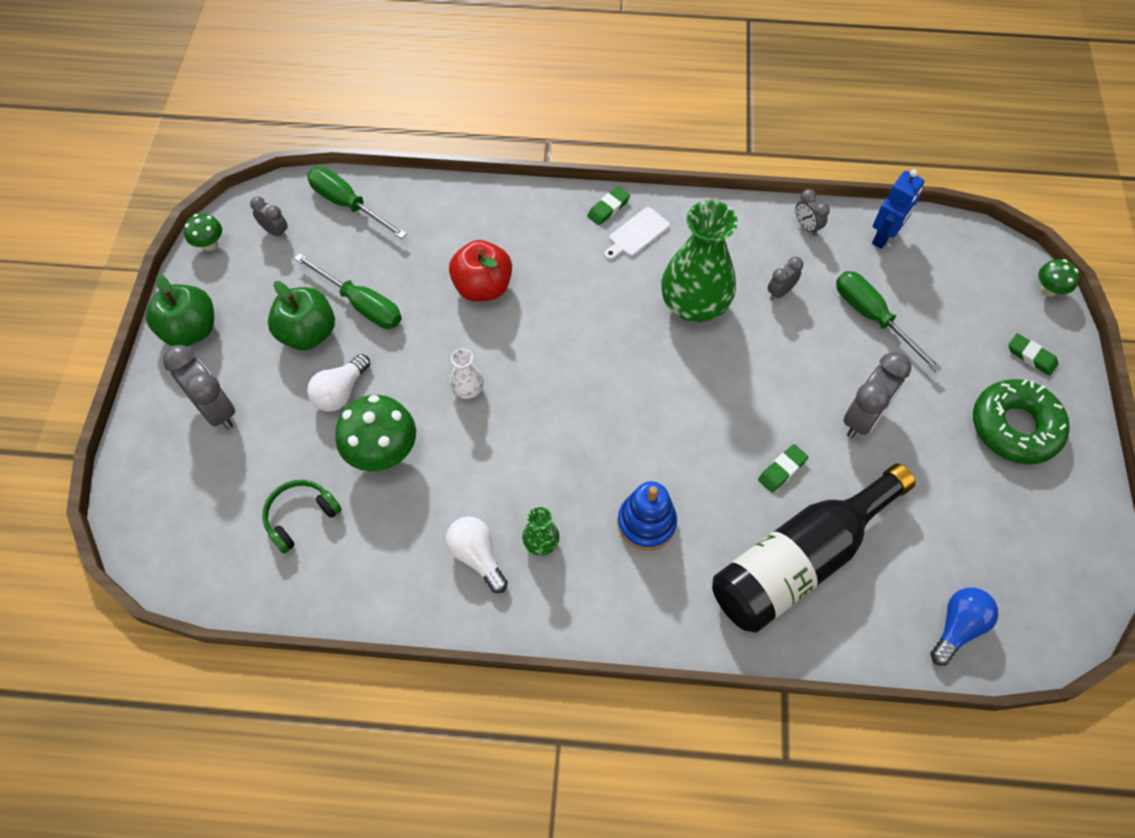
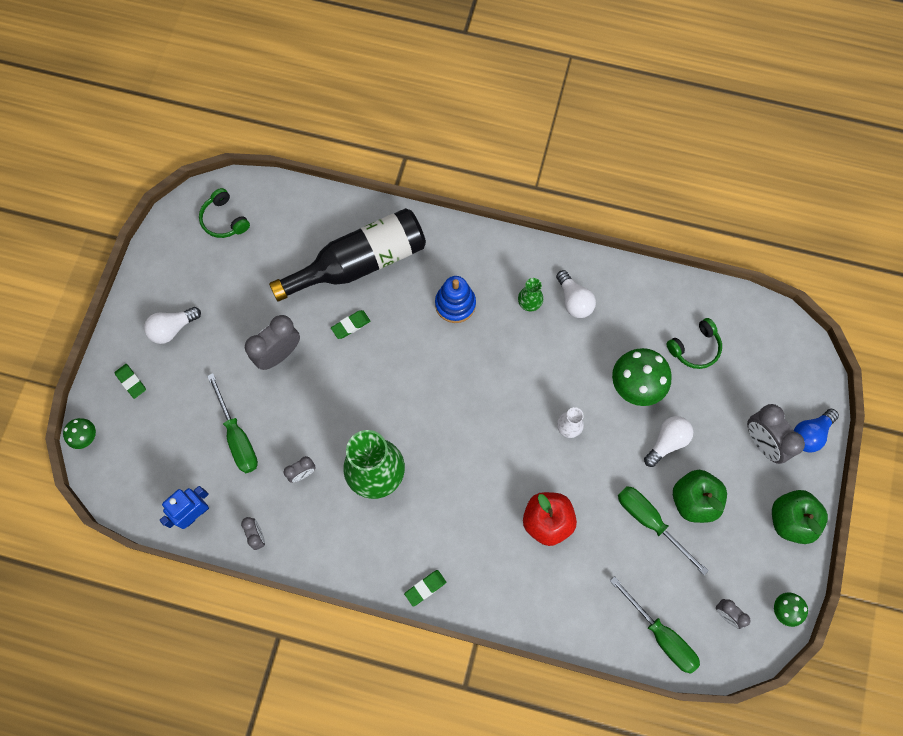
camera: 170 degrees left, 10 degrees up
(637, 234) = (406, 554): white cutting board -> none
(957, 627) = (275, 207): blue light bulb -> blue light bulb (810, 434)
(1015, 427) = (172, 329): green donut -> white light bulb
(1023, 593) = (224, 220): none -> green headphones

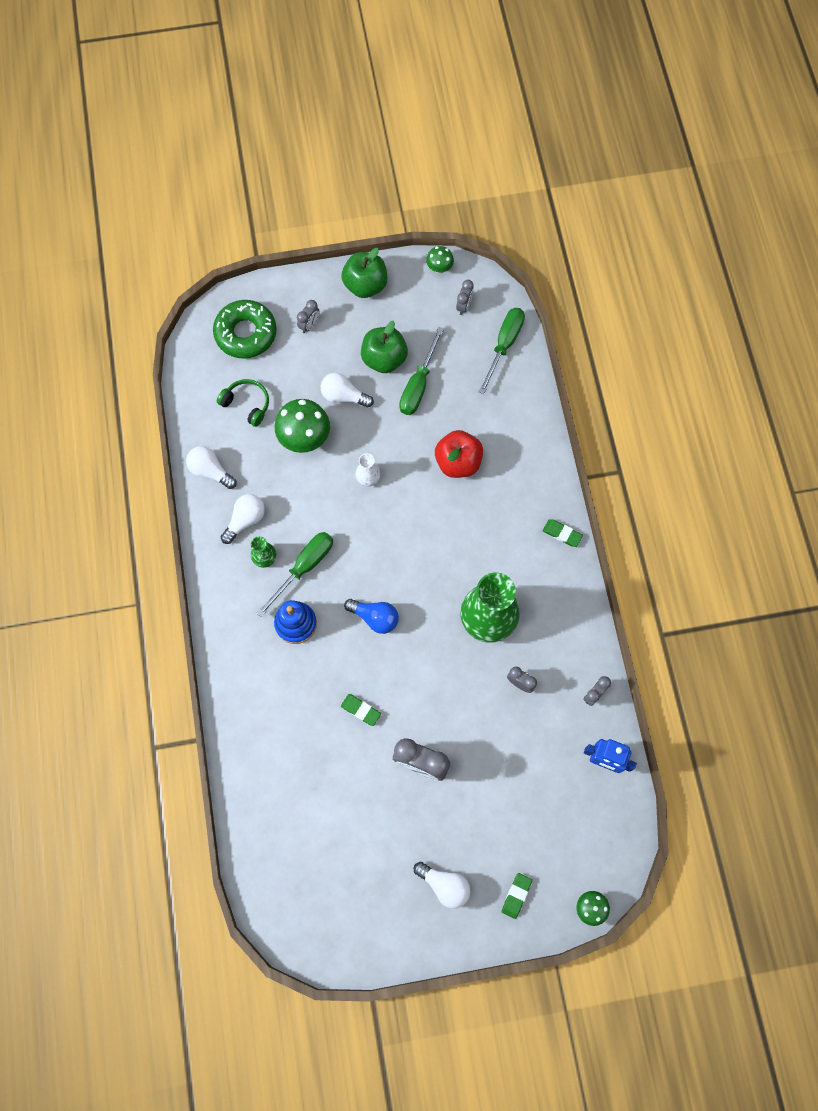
camera: 115 degrees left, 0 degrees up
(224, 220) = (305, 899): green headphones -> none
(237, 437) = (517, 760): green screwdriver -> green screwdriver (304, 567)
(359, 263) = (293, 734): black bottle -> none
(637, 289) = (210, 471): none -> white light bulb
(762, 442) = (309, 325): grey clock -> grey clock, size x0.55
(776, 377) = (246, 333): none -> green donut
(810, 434) = (285, 293): blue light bulb -> blue light bulb (375, 618)

